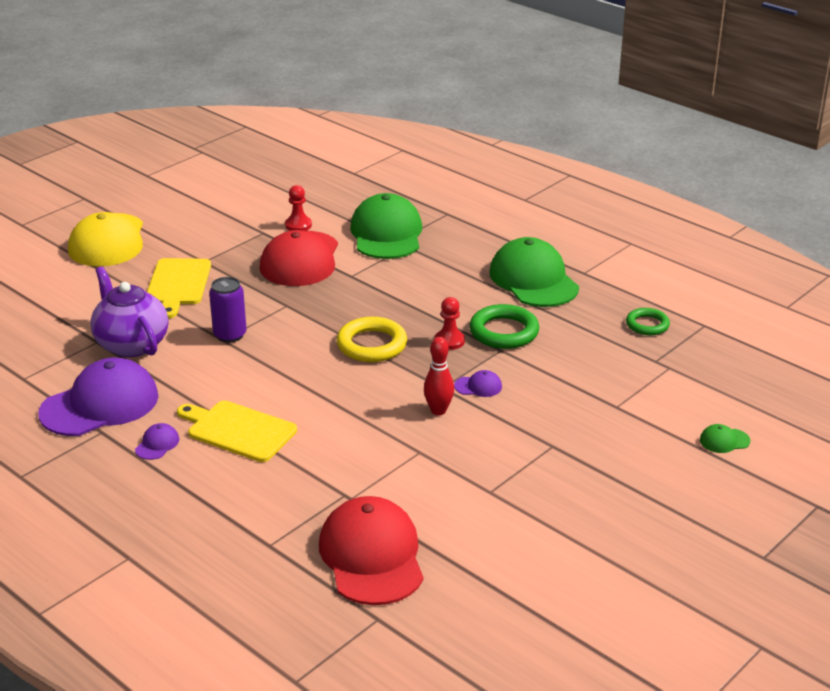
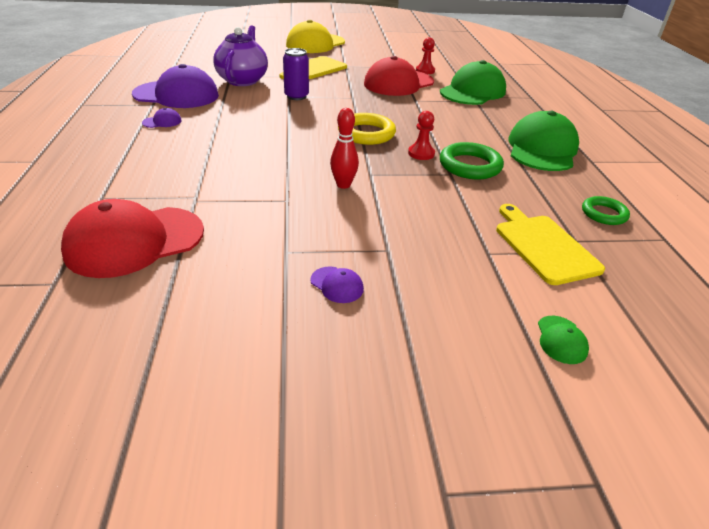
camera: 40 degrees right, 5 degrees up
(238, 430) = (211, 135): yellow cutting board -> yellow cutting board (544, 246)
(372, 556) = (135, 241): red cap -> red cap turned 150 degrees counterclockwise
(478, 386) = (396, 185): purple cap -> purple cap (337, 285)
(724, 441) = (561, 340): green cap -> green cap turned 120 degrees counterclockwise

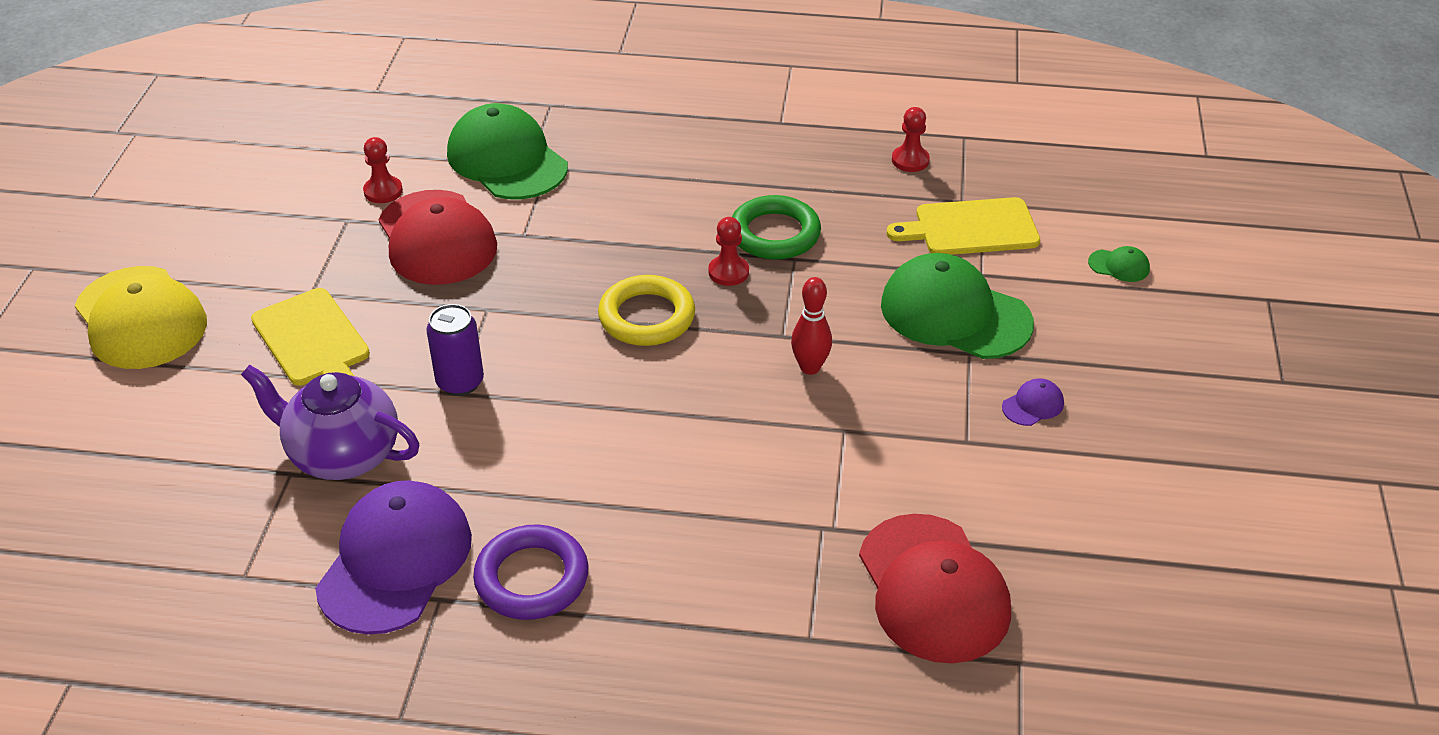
camera: 75 degrees left, 5 degrees up
(162, 122) = (532, 578): purple cap -> purple ring
(542, 149) = (737, 153): green cap -> green cap (955, 314)
(604, 214) = (910, 160): green ring -> red pawn

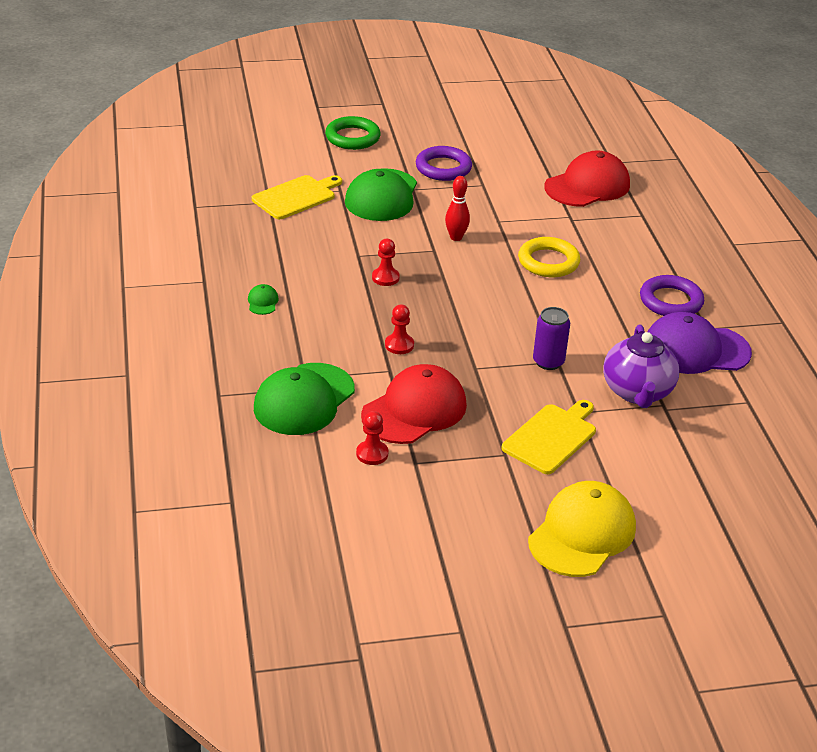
camera: 110 degrees left, 5 degrees down
(647, 317) = (446, 301): yellow ring -> yellow ring (548, 262)
(775, 234) = (337, 266): green ring -> green ring (352, 137)
(910, 160) = (231, 224): red pawn -> red pawn (399, 345)
(970, 228) = (296, 197): yellow cutting board -> yellow cutting board turned 105 degrees counterclockwise
(1033, 405) = (443, 168): purple cap -> purple ring
(1119, 266) = (310, 148): green cap -> green cap (263, 302)

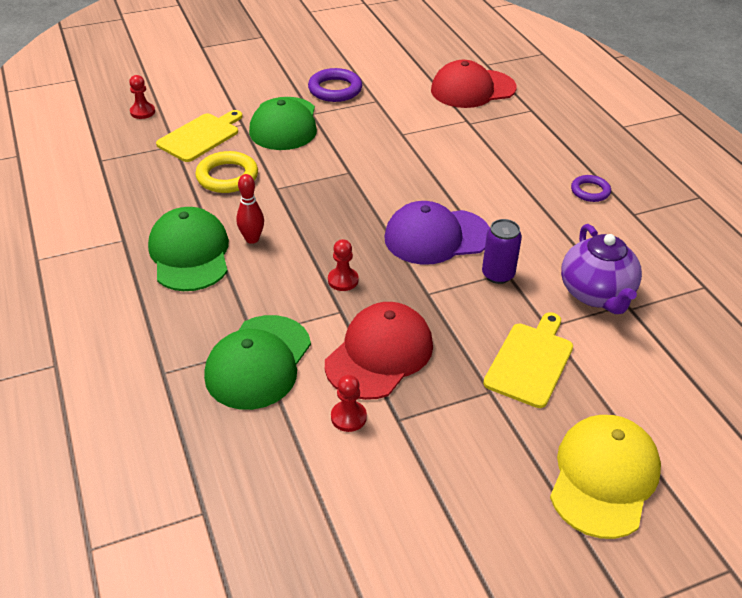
camera: 10 degrees left, 5 degrees up
(263, 302) = (190, 254): green cap -> green cap, size x2.48
(352, 137) = (242, 71): green ring -> none
(385, 278) = (309, 208): red pawn -> red pawn (142, 112)
(456, 237) = (367, 156): red bowling pin -> red bowling pin (252, 239)
(548, 262) = (462, 168): yellow ring -> yellow ring (227, 176)
(587, 186) = (472, 89): red cap -> red cap turned 150 degrees counterclockwise
(671, 301) = (590, 191): purple ring -> purple ring, size x0.63
(695, 349) = (633, 238): purple cap -> purple cap (436, 237)

